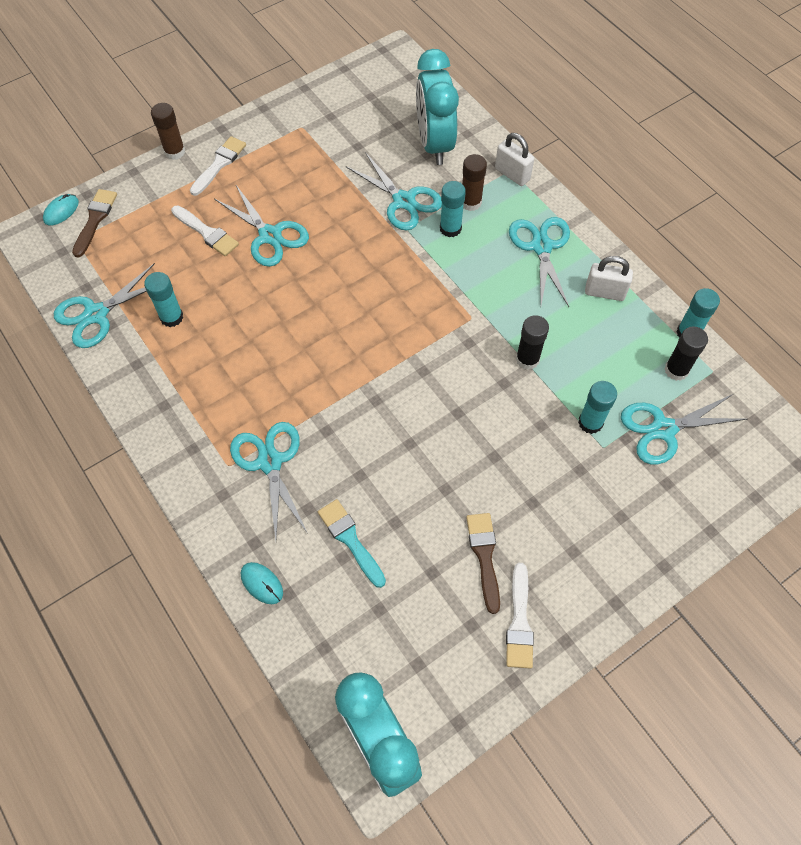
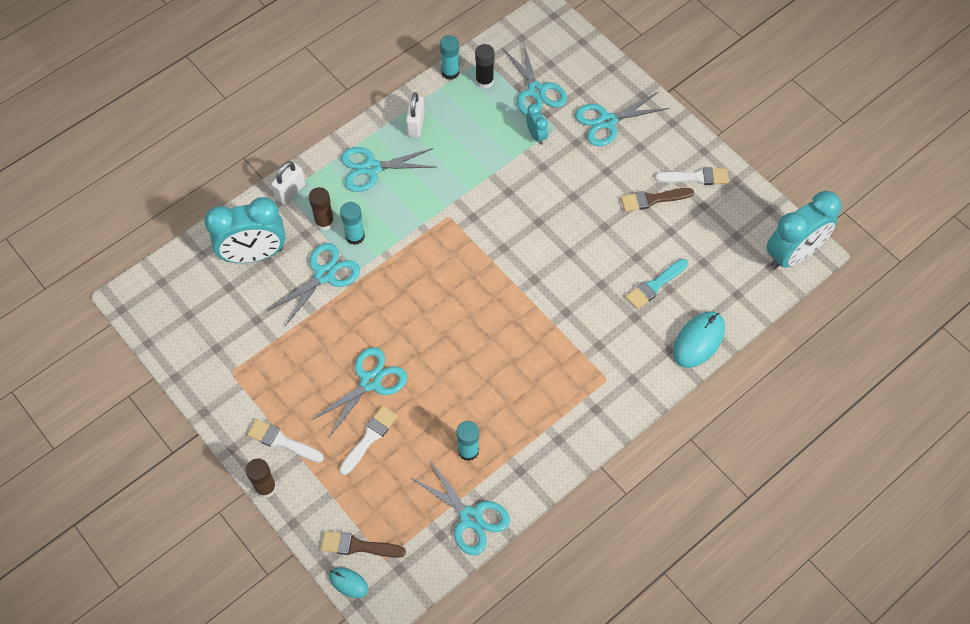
camera: 95 degrees left, 0 degrees up
(262, 583) = (698, 340): turquoise mouse -> turquoise mouse, size x1.77
(270, 462) = (599, 349): turquoise scissors -> turquoise scissors (607, 121)
(527, 359) = (485, 176): black glue stick -> none
(590, 422) = (536, 135): turquoise glue stick -> turquoise clock

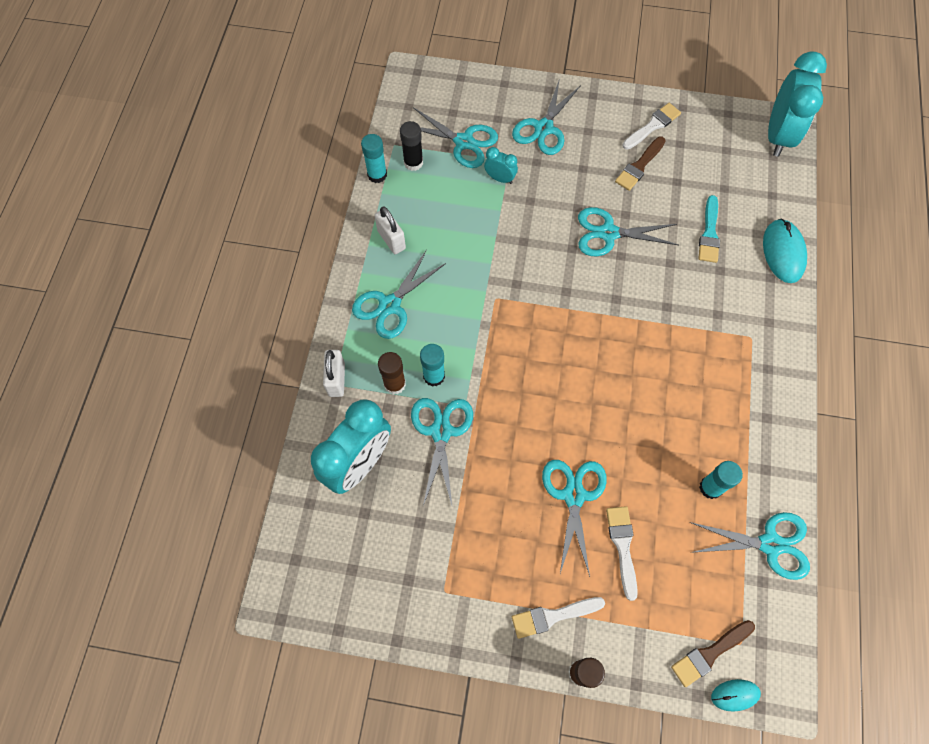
camera: 40 degrees left, 5 degrees up
(577, 230) = (608, 233): none -> turquoise scissors

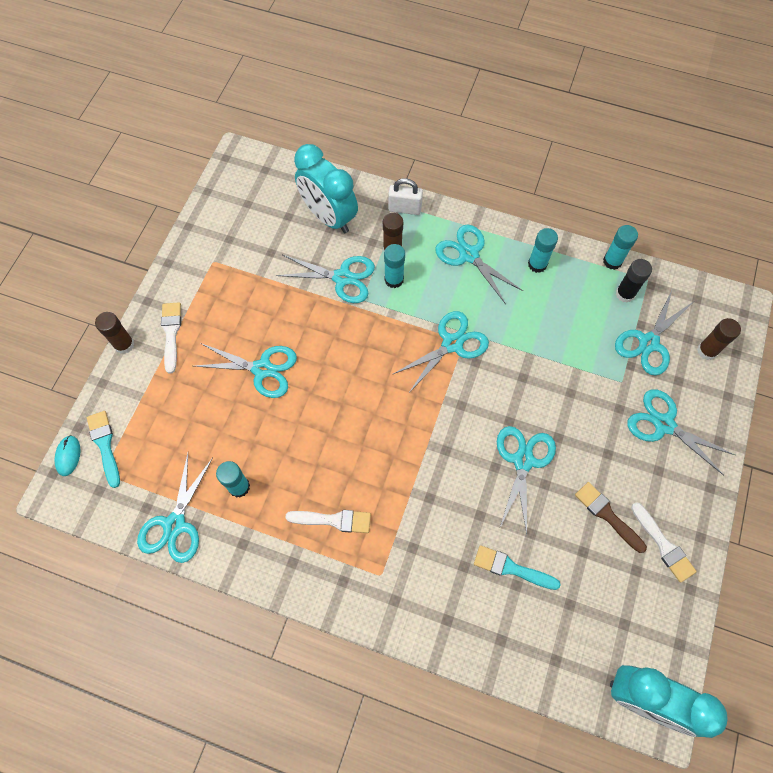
camera: 100 degrees right, 0 degrees up
(391, 240) = (537, 264): white padlock -> turquoise glue stick
(462, 98) = (707, 351): none -> brown glue stick
(500, 178) = (600, 369): turquoise clock -> none
(501, 307) = (452, 344): none -> turquoise scissors
(622, 546) = (209, 398): white brush -> white brush (333, 520)
(709, 653) = (105, 445): brown brush -> turquoise brush
(783, 252) = (477, 646): turquoise mouse -> none

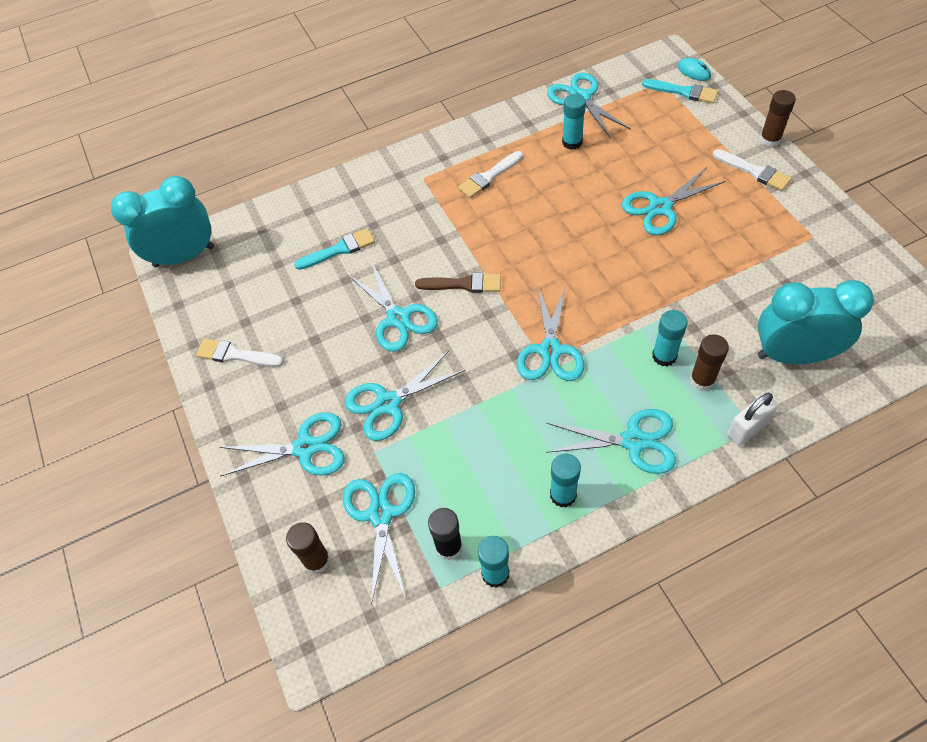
camera: 140 degrees right, 10 degrees down
(342, 278) = (704, 317): turquoise scissors -> turquoise scissors (388, 403)
(607, 515) = (297, 338): brown brush -> brown brush (464, 284)

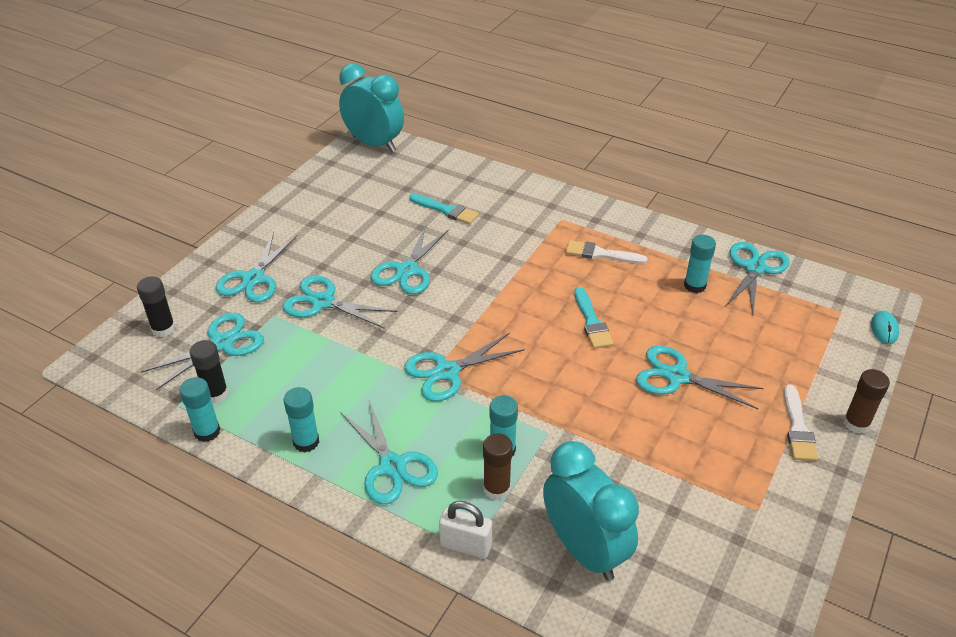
camera: 50 degrees right, 15 degrees down
(235, 355) = (309, 208): white brush -> none
(305, 448) = (253, 279): turquoise scissors -> turquoise scissors turned 60 degrees clockwise
(317, 560) = (163, 329): brown glue stick -> black glue stick
(464, 284) = (472, 291): brown brush -> none
(683, 92) = (846, 333): turquoise brush -> turquoise brush (592, 322)

